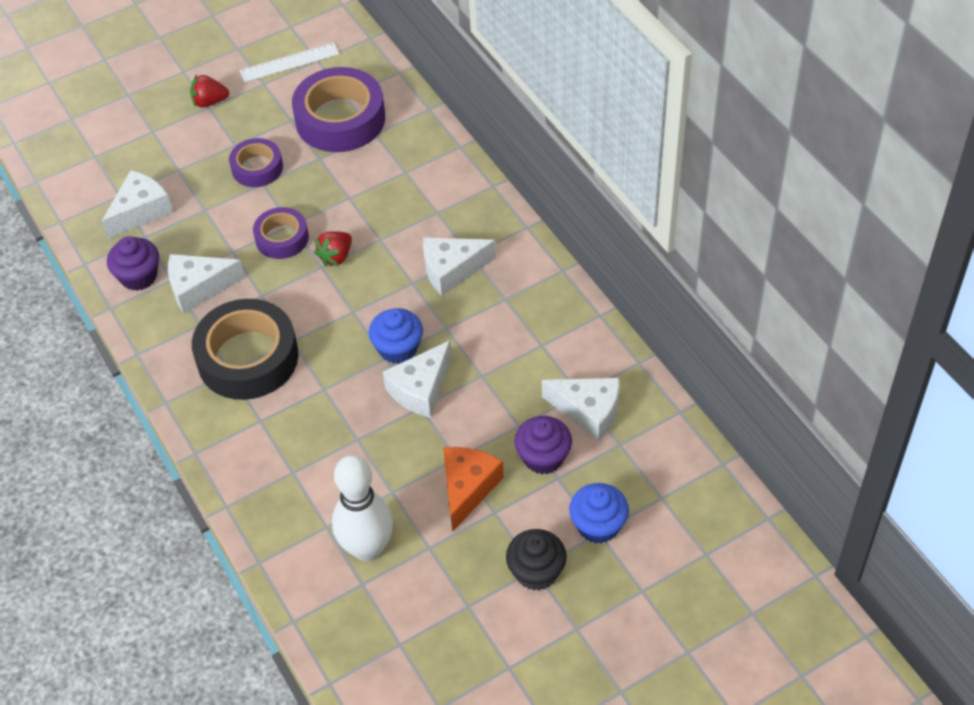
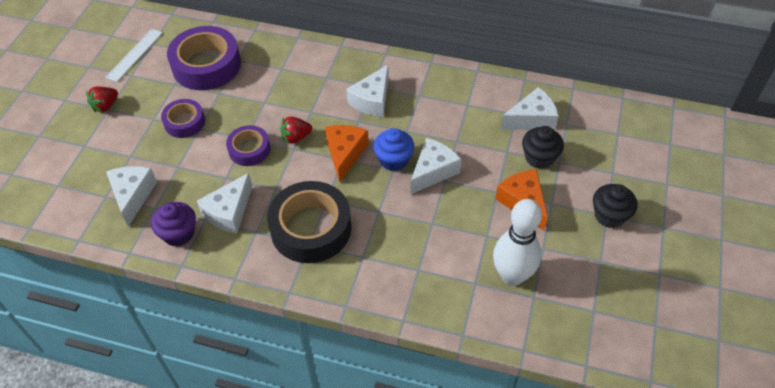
camera: 45 degrees left, 0 degrees up
(336, 257) = (296, 137): red strawberry -> red strawberry turned 75 degrees clockwise
(360, 307) = (345, 154): none -> orange cheese
(421, 389) = (433, 171): white cheese -> white cheese turned 135 degrees counterclockwise
(543, 457) = (539, 157): purple cupcake -> black cupcake
(598, 525) = (607, 169): blue cupcake -> none

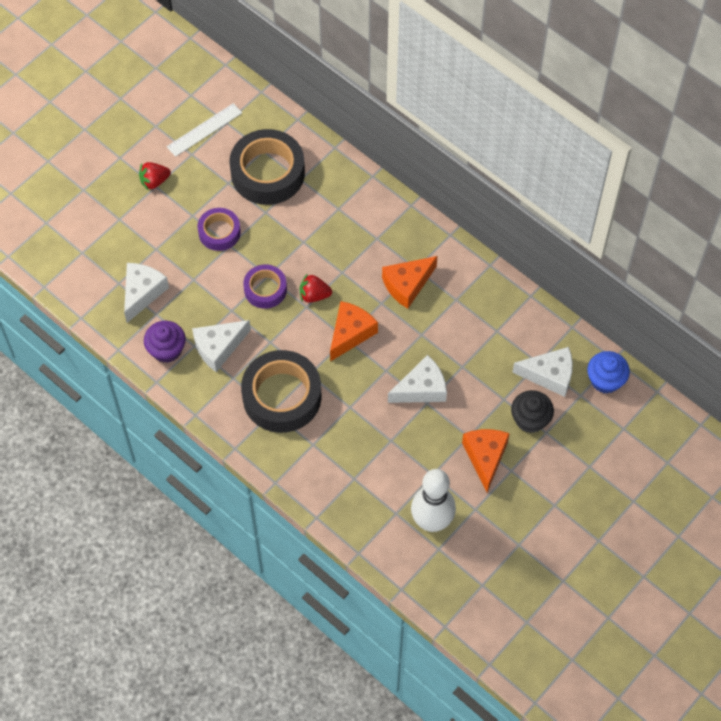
camera: 25 degrees right, 10 degrees up
(206, 65) = (267, 173): purple tape -> black tape
(372, 100) = (407, 285): white cheese -> orange cheese
(394, 160) = (392, 360): blue cupcake -> blue cupcake (605, 380)
(609, 215) = (556, 507): black cupcake -> none

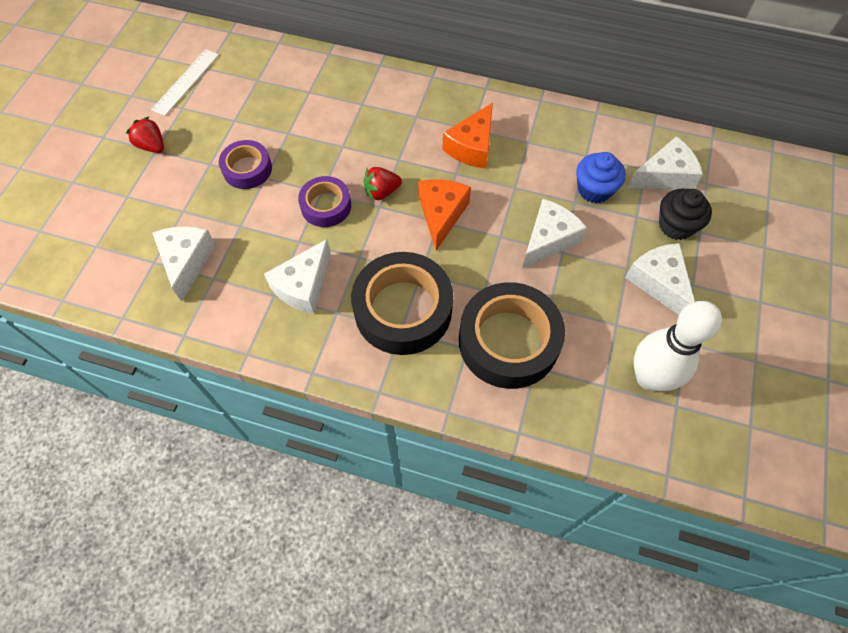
camera: 25 degrees left, 0 degrees up
(154, 181) = (152, 146): red strawberry -> red strawberry turned 90 degrees clockwise
(166, 349) = (243, 312): purple cupcake -> none
(267, 173) = (272, 97): black tape -> black tape (508, 341)
(485, 457) = (658, 282): orange cheese -> white cheese
(605, 380) = (719, 160): blue cupcake -> blue cupcake (594, 189)

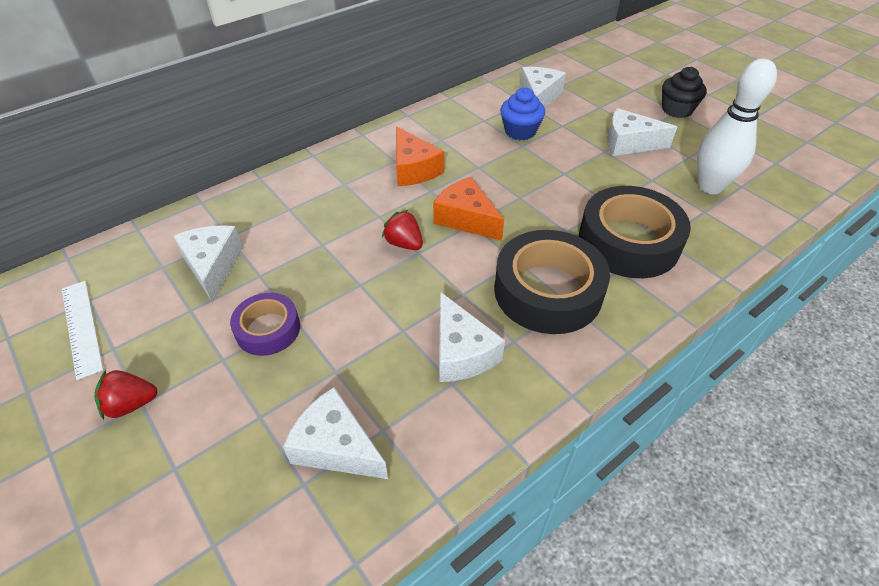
camera: 55 degrees left, 15 degrees down
(326, 206) = (380, 289): purple tape -> none
(382, 192) = (404, 243): red strawberry -> red strawberry turned 120 degrees clockwise
(548, 240) = (546, 174): white cheese -> white cheese (213, 266)
(676, 225) = (586, 113): black cupcake -> black cupcake (677, 110)

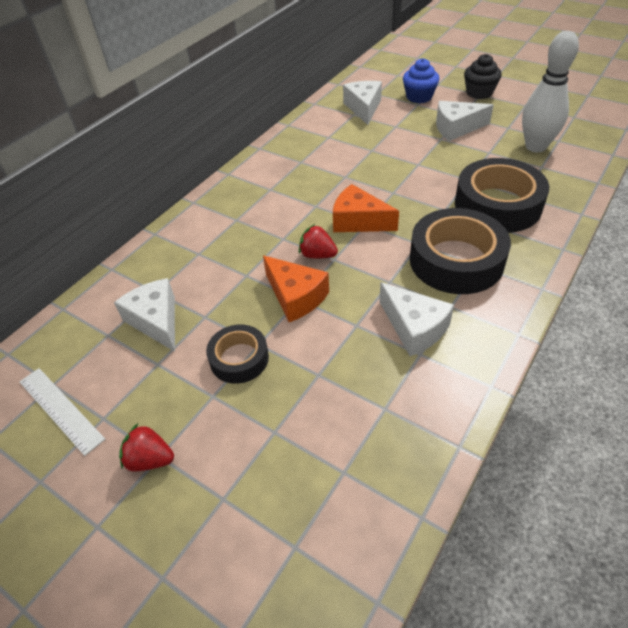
camera: 15 degrees left, 0 degrees up
(131, 404) = (150, 459): red strawberry -> red strawberry turned 45 degrees clockwise
(268, 329) = (239, 359): purple tape -> black tape
(336, 446) = (354, 434): white cheese -> none
(413, 169) = (291, 192): orange cheese -> orange cheese (296, 297)
(520, 131) = (363, 139): blue cupcake -> blue cupcake (419, 97)

